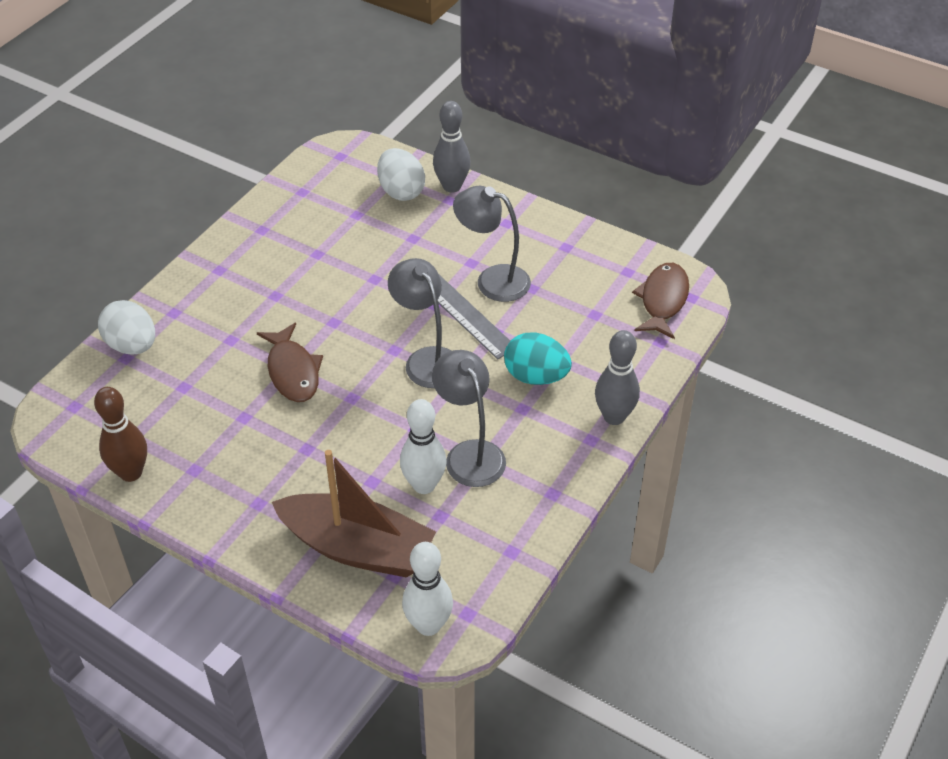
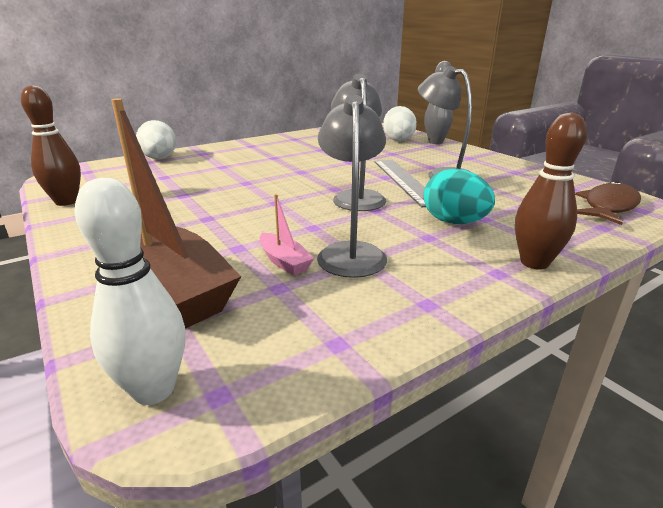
camera: 25 degrees right, 20 degrees down
(293, 371) = (246, 184): brown fish -> none
(424, 485) = (284, 261): white bowling pin -> pink boat
(614, 417) = (534, 263): grey bowling pin -> brown bowling pin

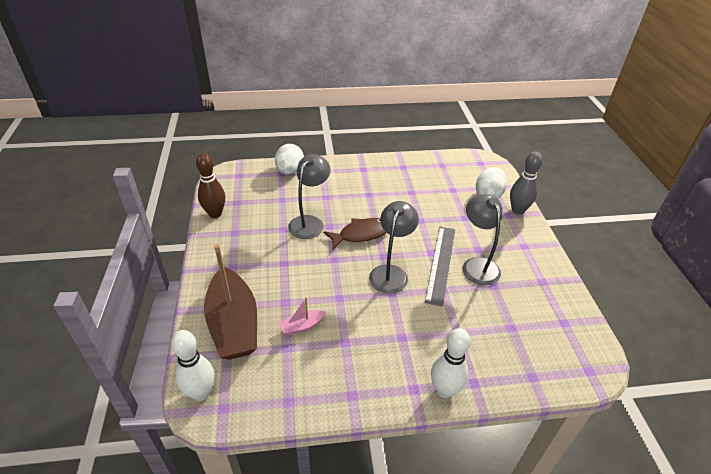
camera: 25 degrees right, 15 degrees up
(284, 261) = (302, 326): pink boat -> pink boat turned 75 degrees clockwise
(351, 252) = (343, 333): grey lamp -> grey lamp (309, 222)
(454, 222) = (432, 328): turquoise egg -> none
(534, 263) = (444, 390): brown bowling pin -> white bowling pin
(608, 206) = (566, 356): brown fish -> brown fish (361, 234)

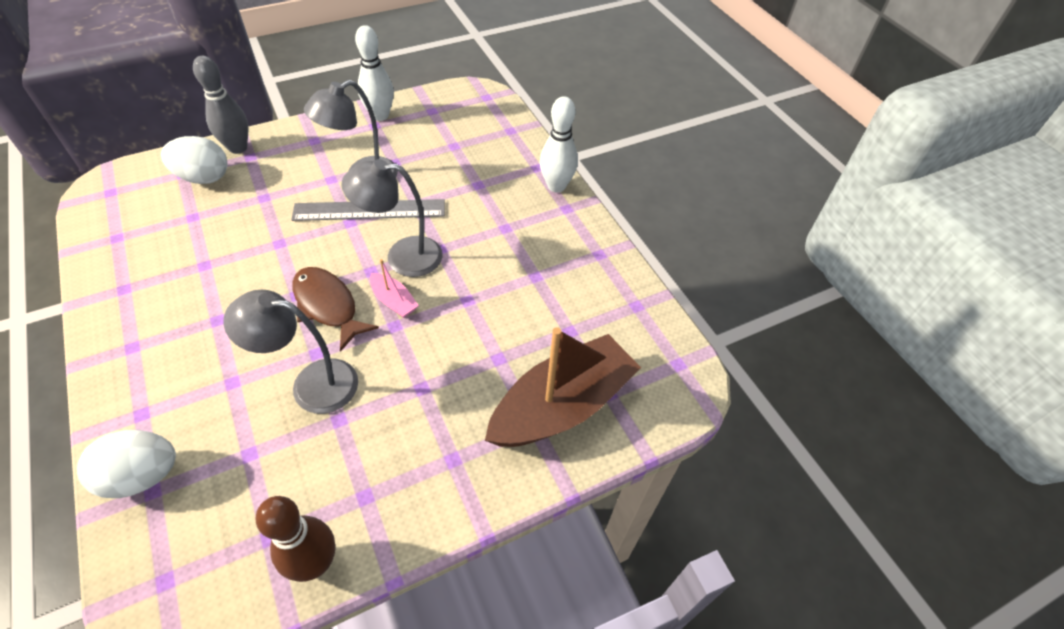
camera: 110 degrees left, 10 degrees up
(201, 393) = (674, 396): white bowling pin -> white bowling pin (380, 115)
(302, 326) = (531, 325): pink boat -> pink boat (394, 301)

